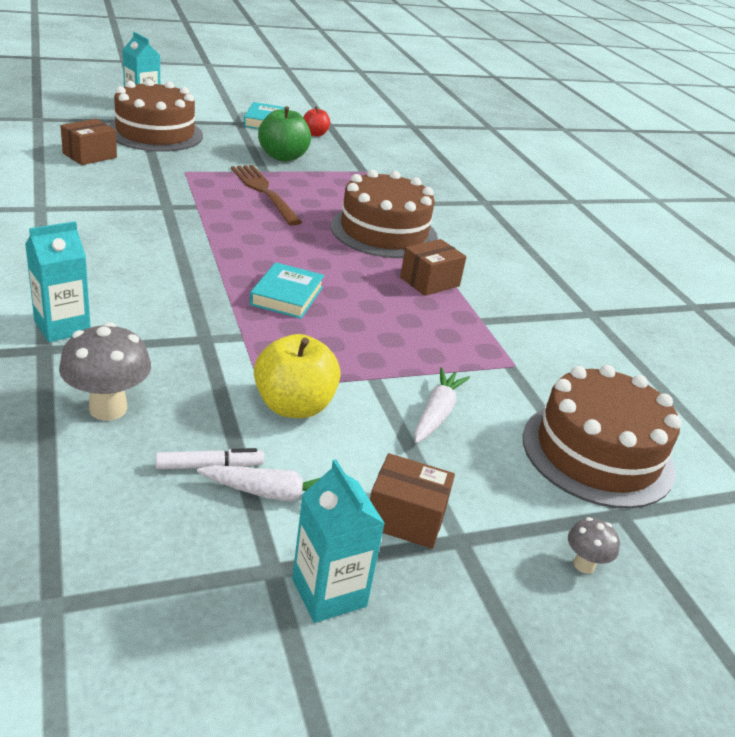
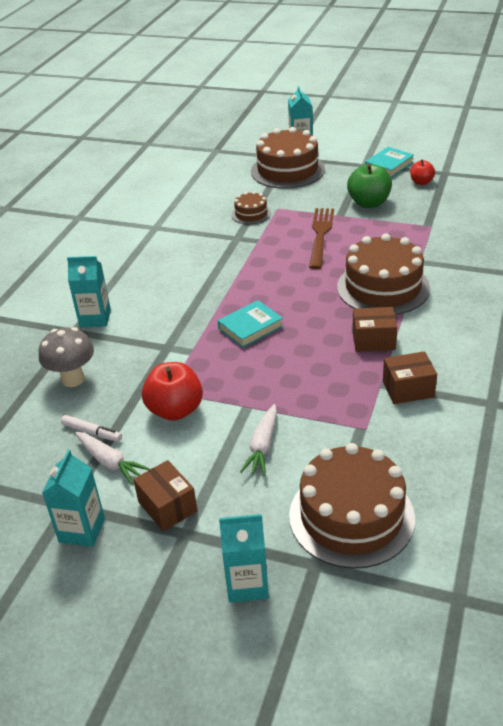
camera: 45 degrees right, 5 degrees up
(90, 155) = (223, 186): brown box -> brown box (408, 389)
(158, 180) = (251, 214): none -> brown cake
(294, 406) = (175, 410): yellow apple -> red apple
(436, 414) = (263, 446): white carrot -> white carrot turned 135 degrees clockwise
(584, 565) = (247, 584): grey mushroom -> turquoise carton

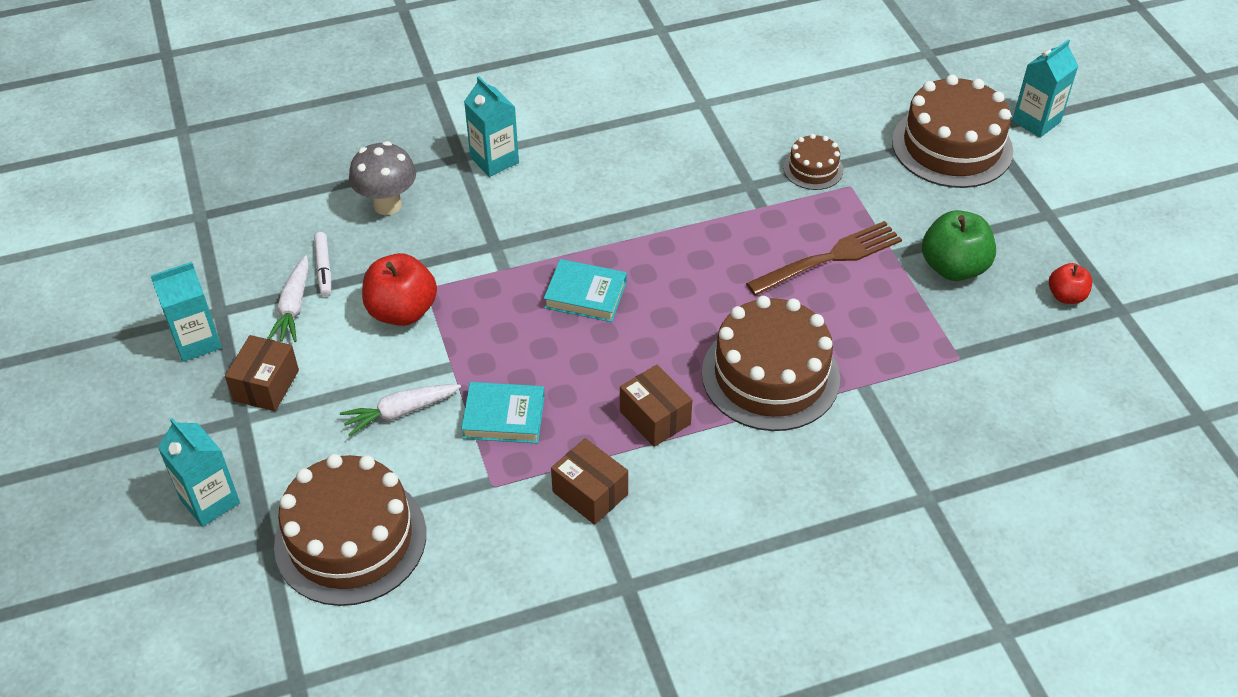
camera: 50 degrees right, 10 degrees up
(389, 166) = (1075, 240): turquoise book -> turquoise book (504, 417)

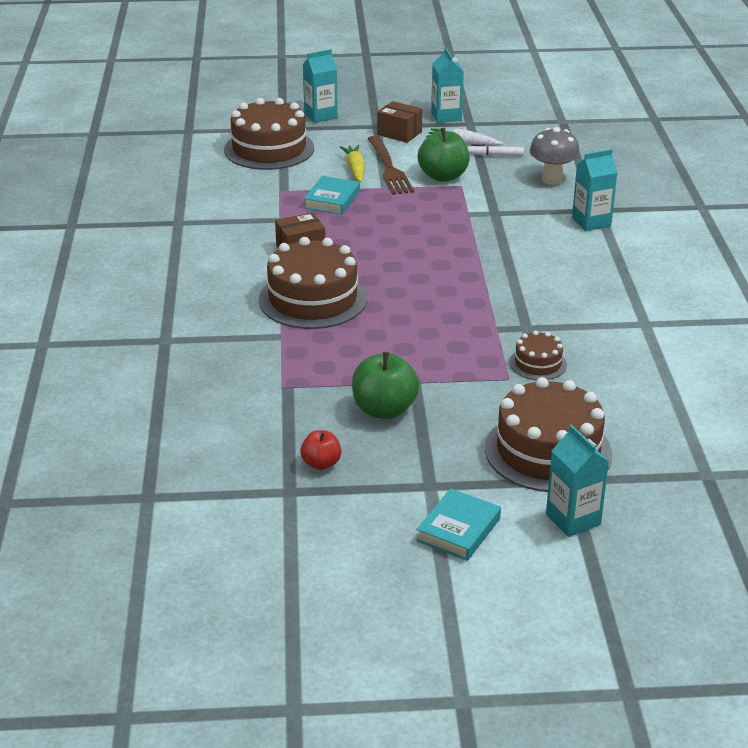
camera: 105 degrees right, 15 degrees down
(401, 412) = (355, 169): white carrot -> yellow carrot
(402, 311) = (443, 176): red apple -> green apple
(585, 295) = (429, 240): turquoise book -> turquoise book (458, 529)
(590, 493) = (253, 220): brown box -> none
(829, 258) = (422, 349): brown fork -> brown fork (389, 168)

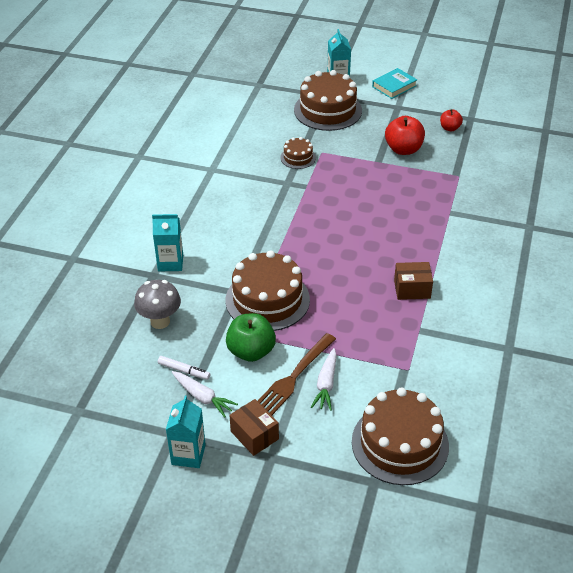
camera: 160 degrees left, 10 degrees up
(313, 299) = (418, 238): brown cake -> brown cake (267, 300)
(320, 116) = (323, 497): turquoise carton -> none
(332, 200) = (365, 344): turquoise book -> none
(355, 169) = (326, 384): yellow carrot -> white carrot
(384, 410) = (403, 149): green apple -> red apple
(389, 168) = (293, 377): brown fork -> brown fork turned 150 degrees counterclockwise

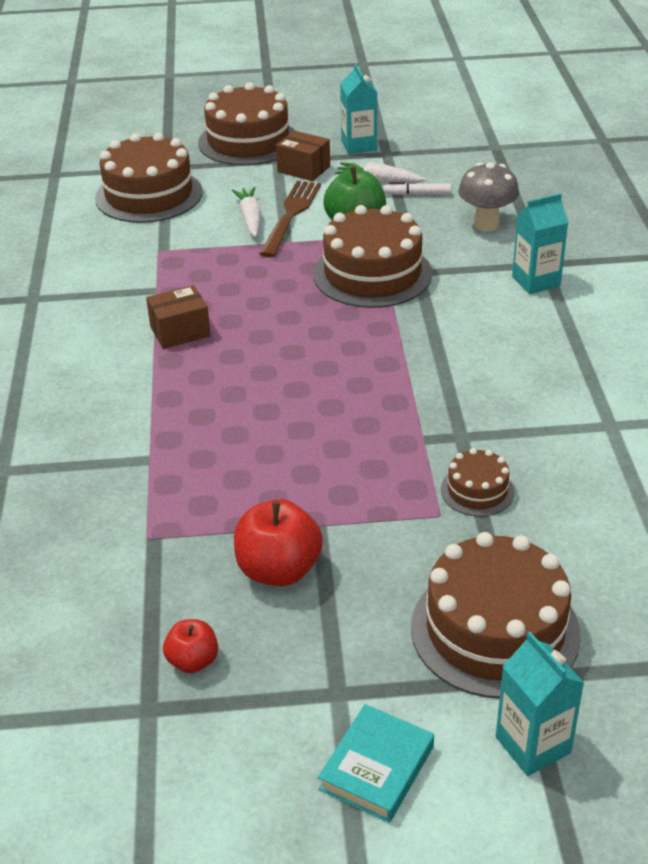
camera: 160 degrees right, 5 degrees down
(284, 499) = (248, 141): none -> brown cake

